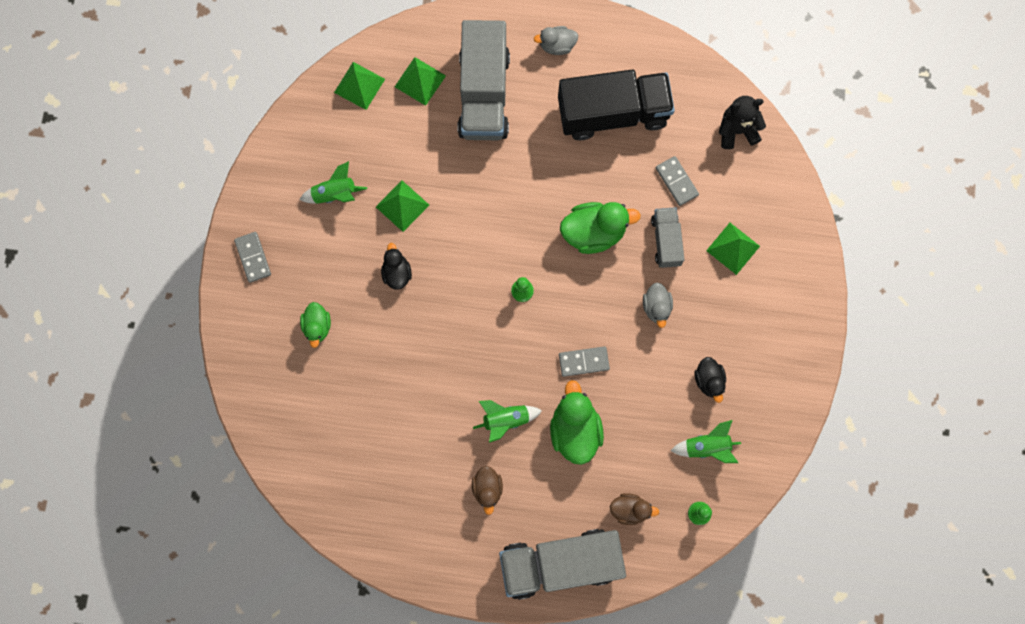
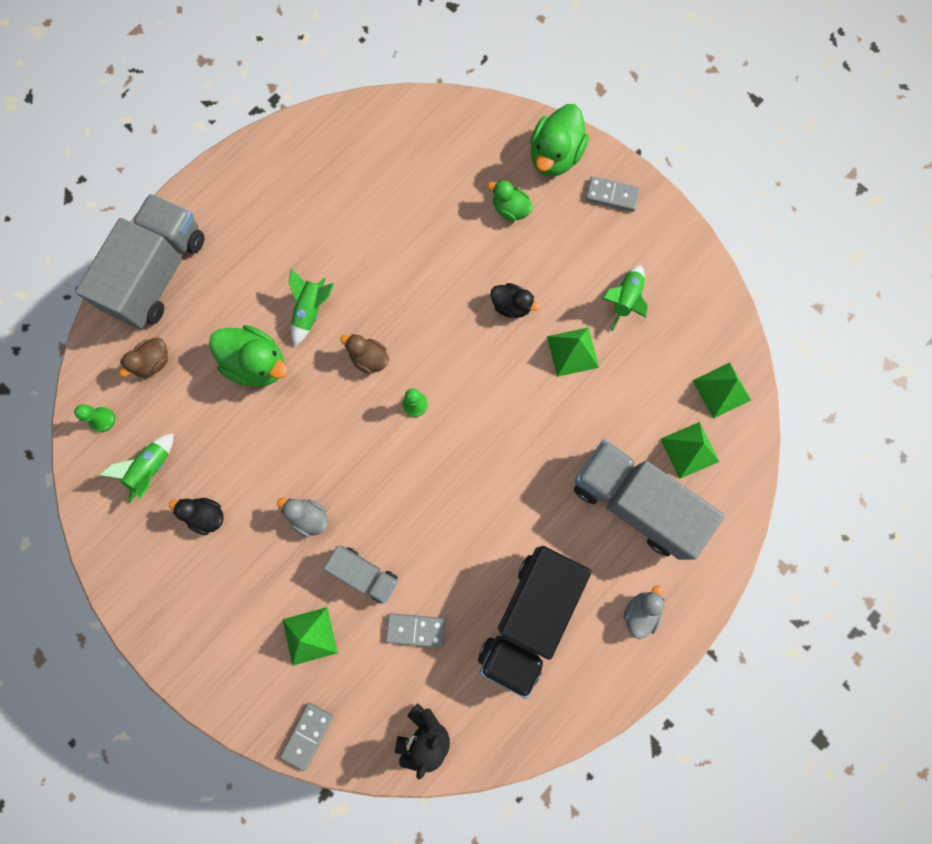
camera: 125 degrees right, 0 degrees up
(487, 489) = (265, 257): brown duck -> brown duck (369, 358)
(583, 361) = (310, 414): grey domino -> grey domino (307, 735)
(594, 232) = (422, 510): green duck -> green duck (555, 156)

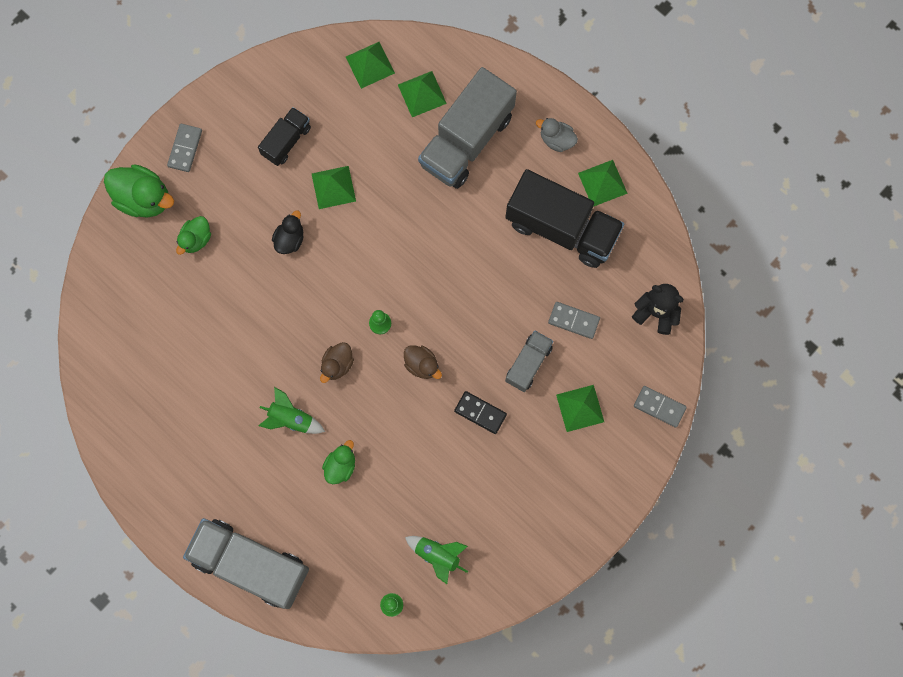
camera: 90 degrees left, 0 degrees up
(153, 362) = (337, 561): brown duck -> brown duck (422, 365)
(206, 516) = (479, 503): black duck -> none
(257, 364) = (340, 465): green duck -> green duck, size x0.59
(309, 517) = (480, 412): grey duck -> black domino
(415, 630) = (573, 320): grey domino -> grey domino turned 75 degrees counterclockwise
(587, 669) = (602, 183): none -> green pyramid
(625, 300) = (286, 141): green rocket -> black truck

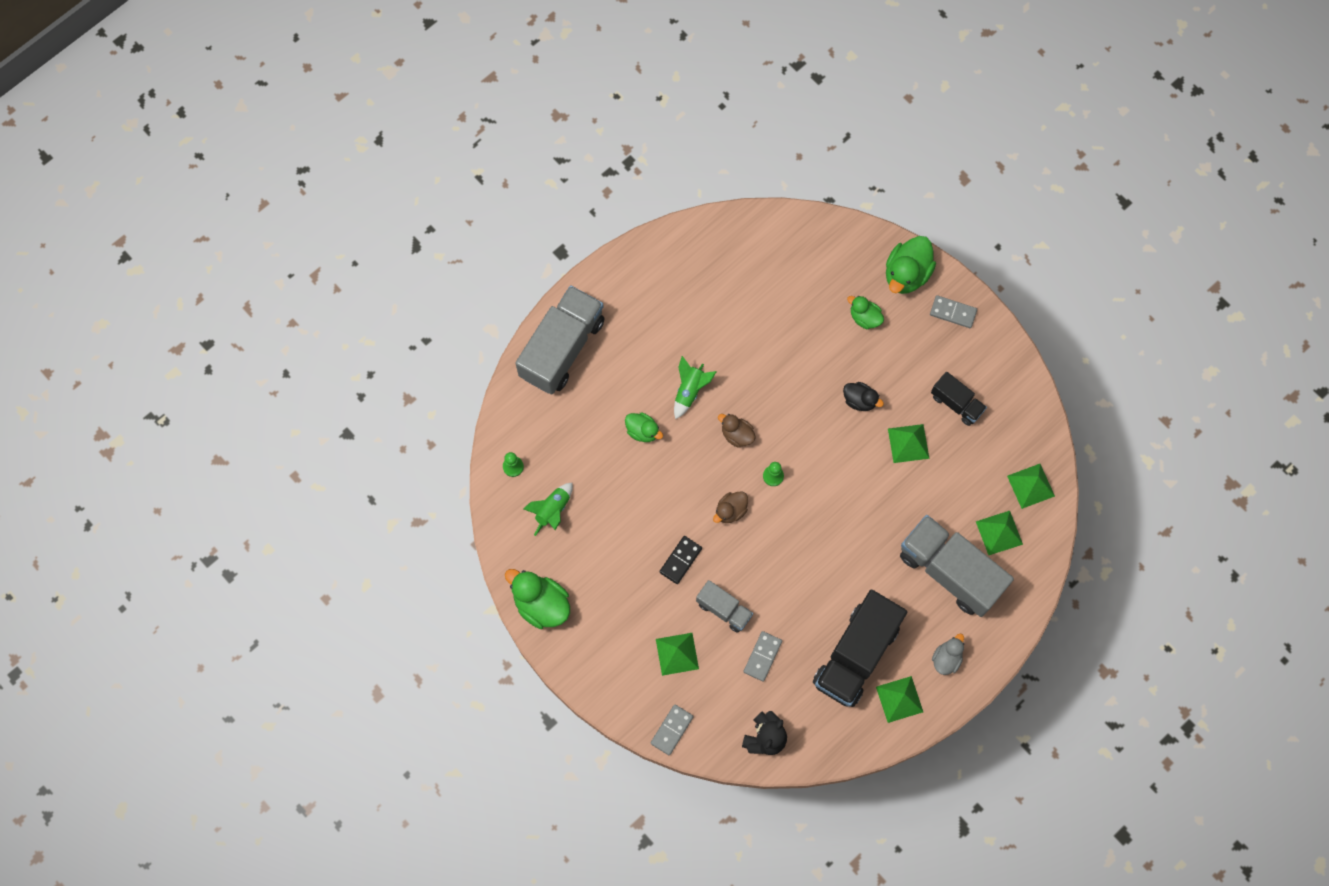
camera: 95 degrees right, 5 degrees down
(542, 556) = (541, 604): none -> green duck

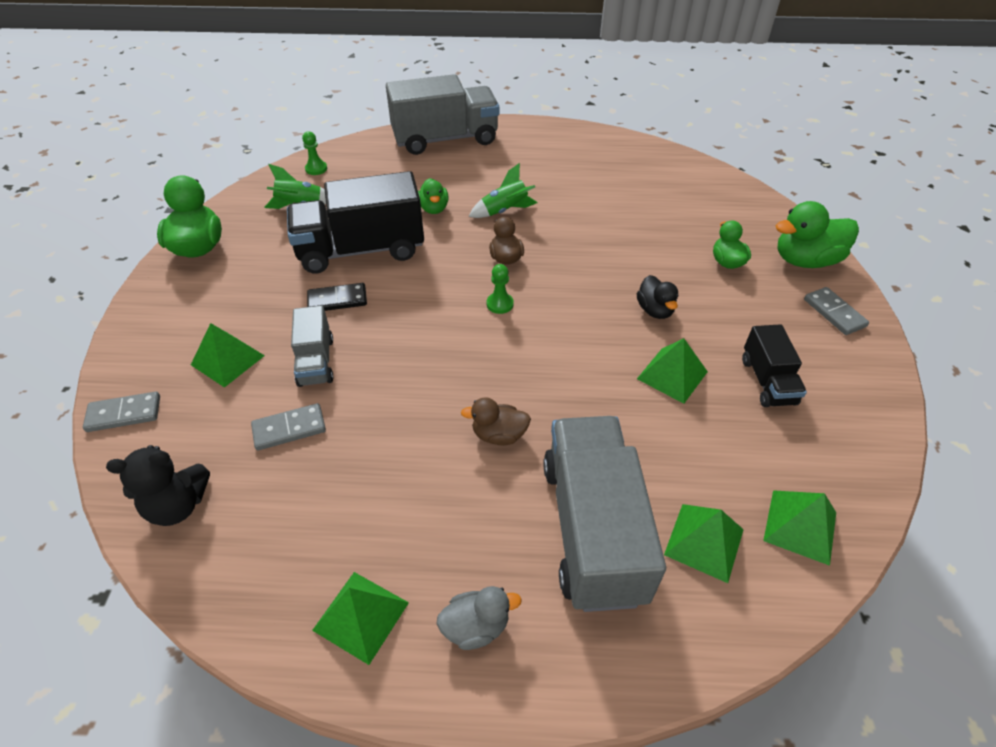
camera: 45 degrees right, 25 degrees down
(730, 511) = (428, 300): brown duck -> brown duck (499, 435)
(856, 654) = (378, 515): black truck -> black truck (361, 250)

